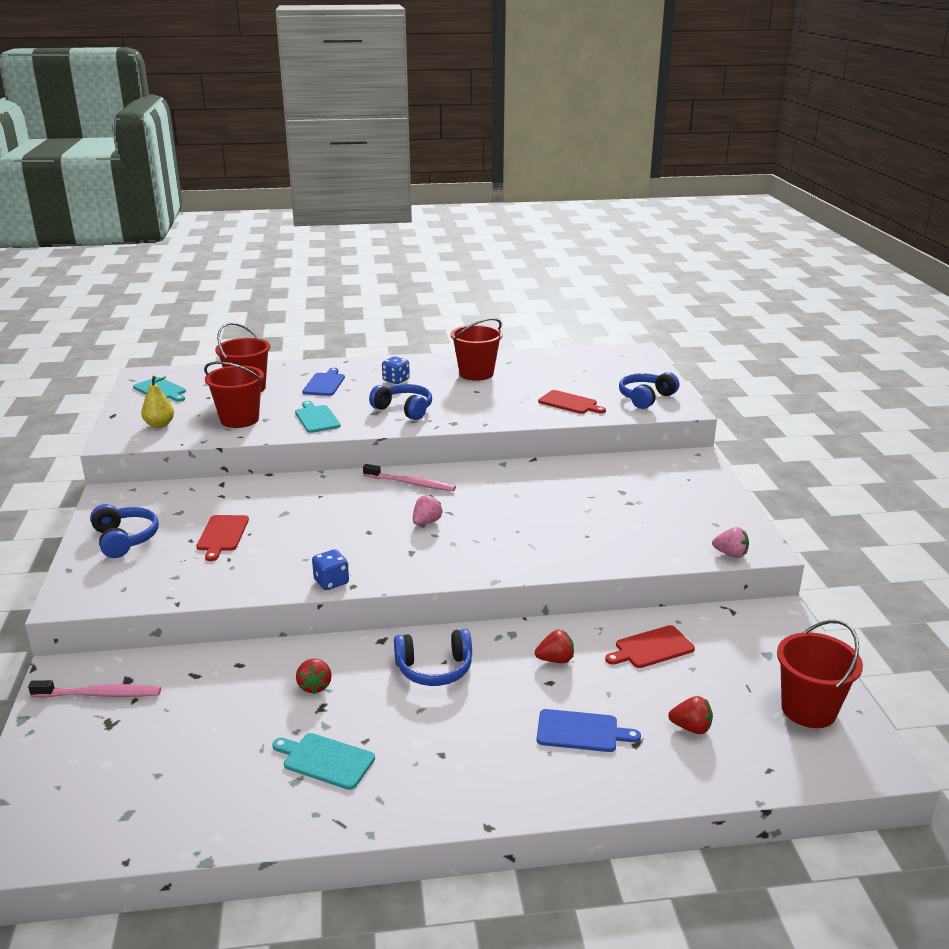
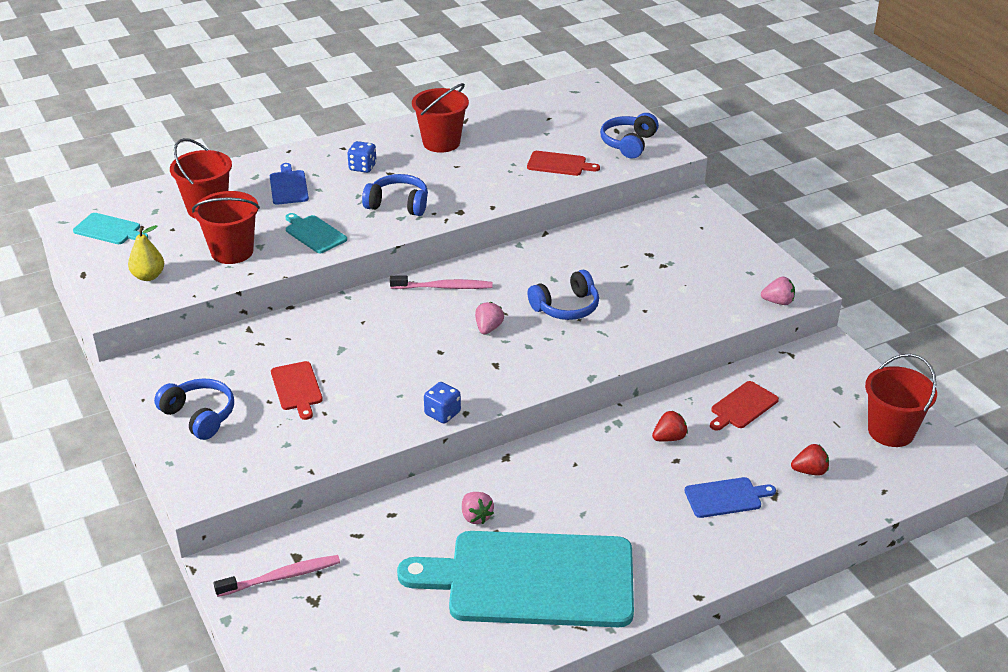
camera: 20 degrees left, 10 degrees up
(315, 686) = (476, 516): red strawberry -> pink strawberry
(325, 760) = (532, 580): turquoise cutting board -> turquoise cutting board, size x2.45
(434, 669) = (571, 473): blue headphones -> blue headphones (566, 307)

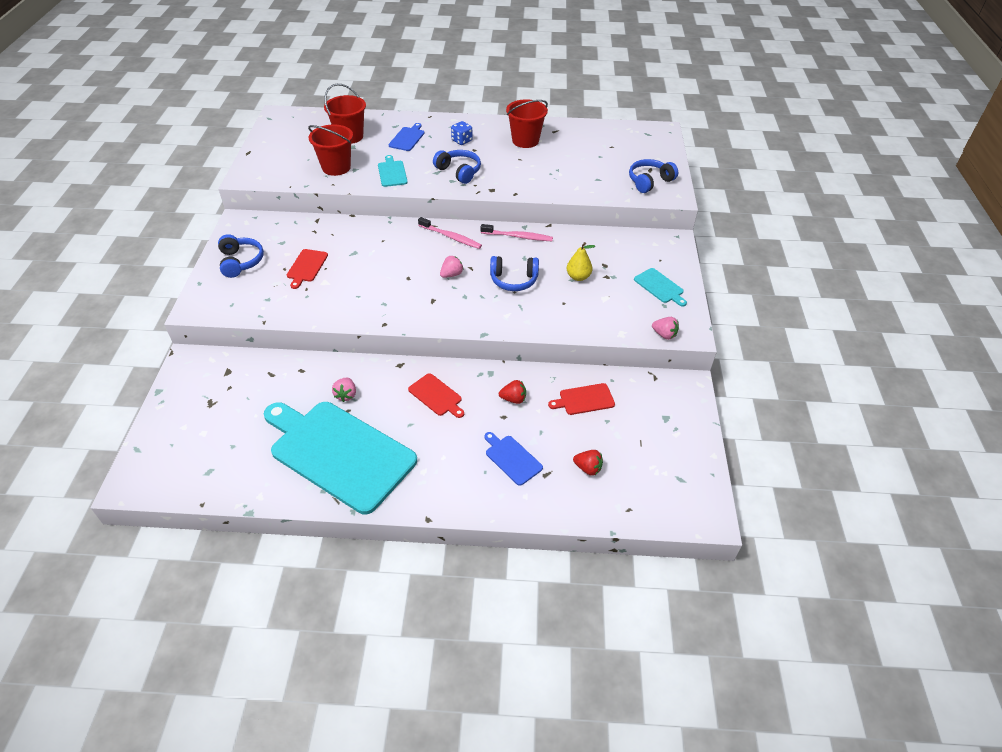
camera: 30 degrees right, 10 degrees up
(109, 230) = (287, 131): turquoise cutting board -> turquoise cutting board (660, 287)
(148, 276) = (278, 166): yellow pear -> yellow pear (578, 277)
(281, 577) = (208, 380): pink toothbrush -> pink toothbrush (518, 236)
(442, 413) = (370, 318): blue dice -> none
(559, 164) = (587, 180): red cutting board -> red cutting board (436, 396)
(726, 497) = (512, 458): blue cutting board -> blue cutting board turned 150 degrees counterclockwise
(891, 431) = (676, 467): red bucket -> none

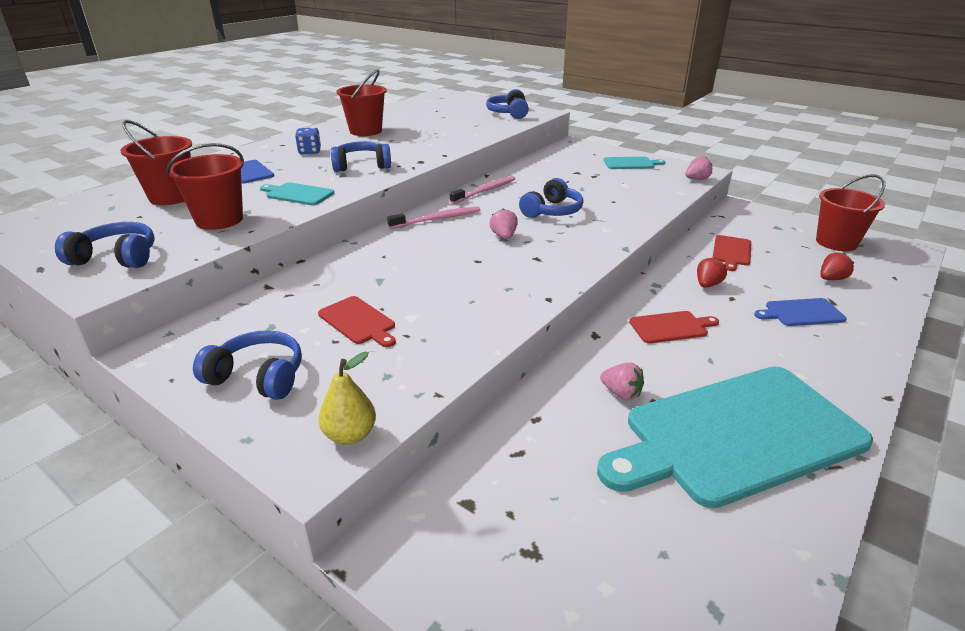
camera: 55 degrees left, 15 degrees down
(273, 164) = (117, 257): none -> blue headphones
(578, 277) = (581, 185): yellow pear -> yellow pear (350, 435)
(669, 462) = (836, 242): none -> red bucket

